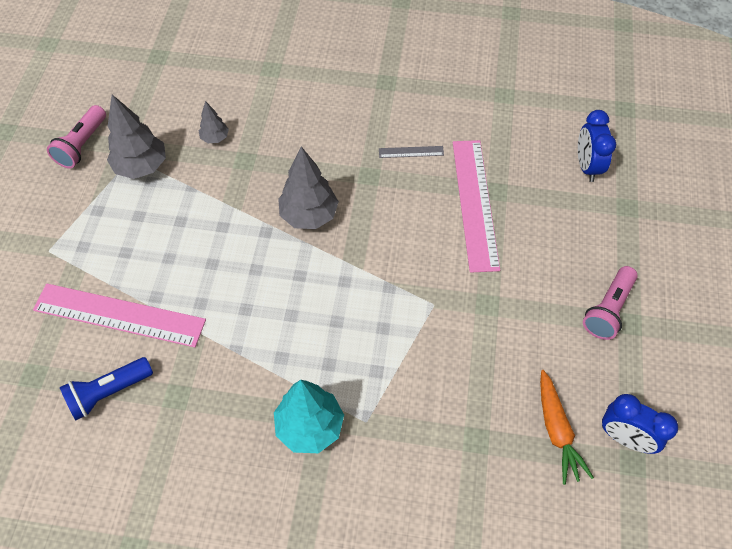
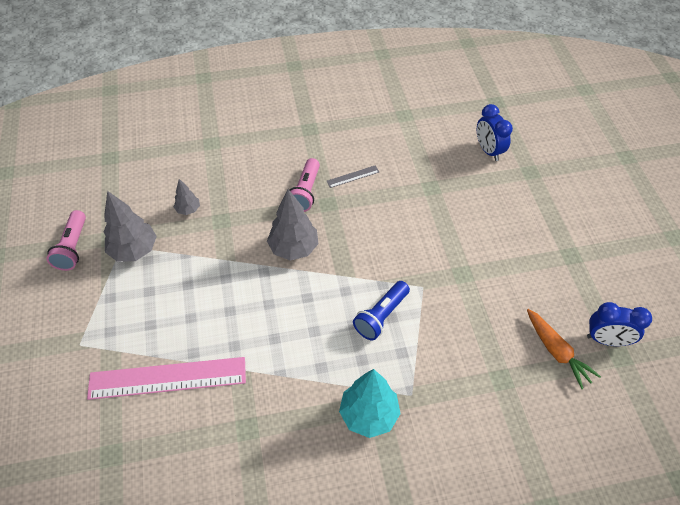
camera: 20 degrees left, 5 degrees down
(108, 392) = (186, 446): blue flashlight -> blue flashlight (381, 316)
(475, 203) = (419, 201): pink ruler -> none
(608, 309) = (551, 250): pink flashlight -> pink flashlight (305, 192)

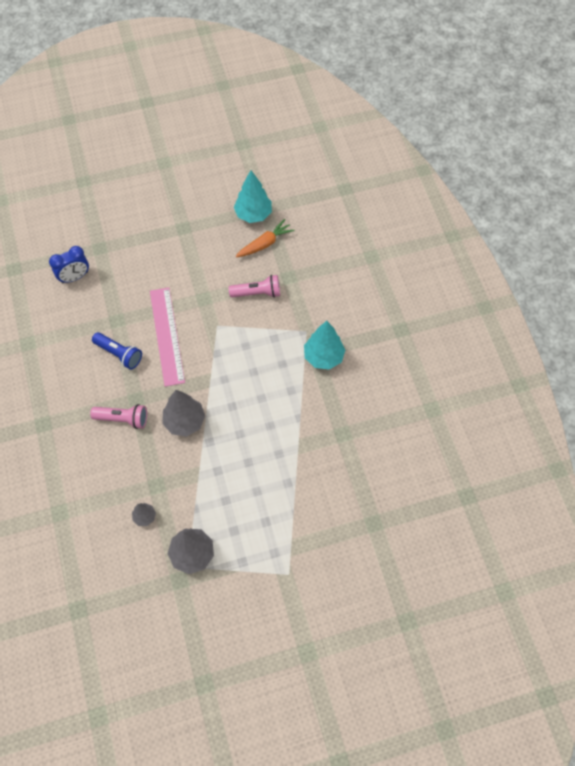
camera: 95 degrees left, 10 degrees up
(73, 247) = (191, 611): pink flashlight -> pink flashlight (257, 293)
(167, 378) = (311, 497): pink ruler -> pink ruler (167, 336)
(353, 176) = (104, 382): grey ruler -> none
(381, 316) = (245, 352): blue flashlight -> blue flashlight (119, 354)
(606, 340) = (253, 214): blue clock -> turquoise tree

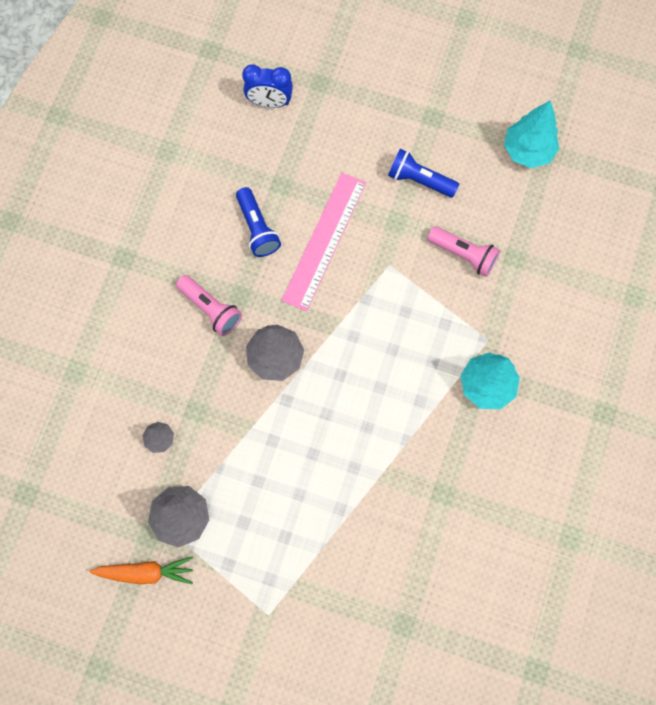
camera: 35 degrees right, 10 degrees up
(201, 267) = (419, 180): none -> blue flashlight
(265, 243) = (516, 197): orange carrot -> orange carrot (146, 572)

